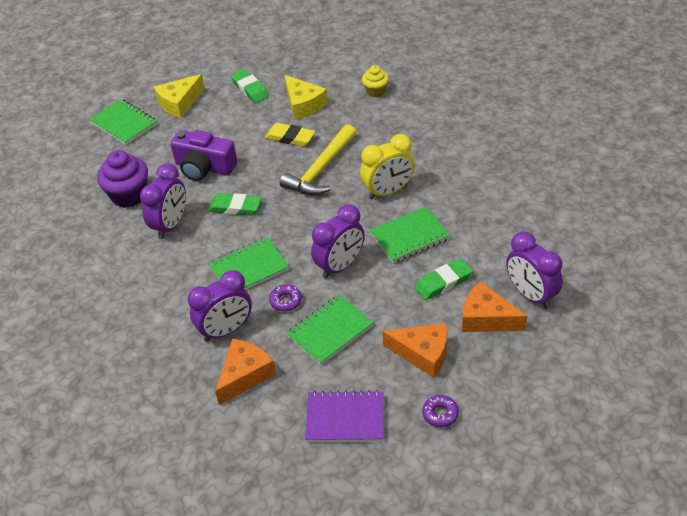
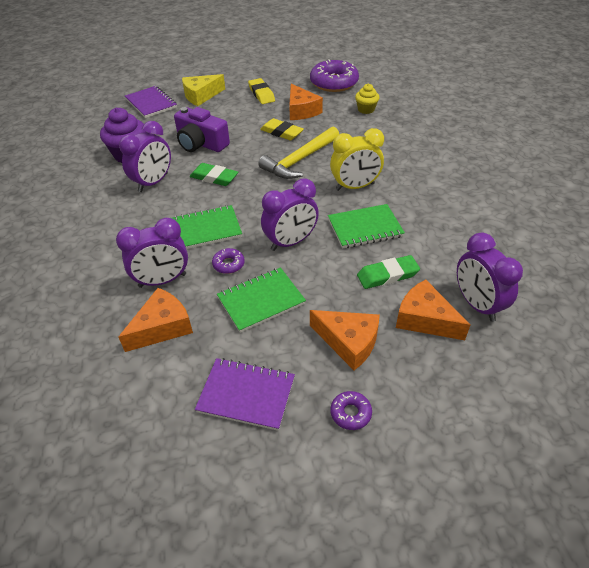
camera: 10 degrees right, 0 degrees up
(124, 123) = (151, 103): green notebook -> purple notebook
(250, 89) = (261, 94): green eraser -> yellow eraser
(303, 104) = (301, 110): yellow cheese -> orange cheese
(329, 59) = (334, 83): none -> purple donut

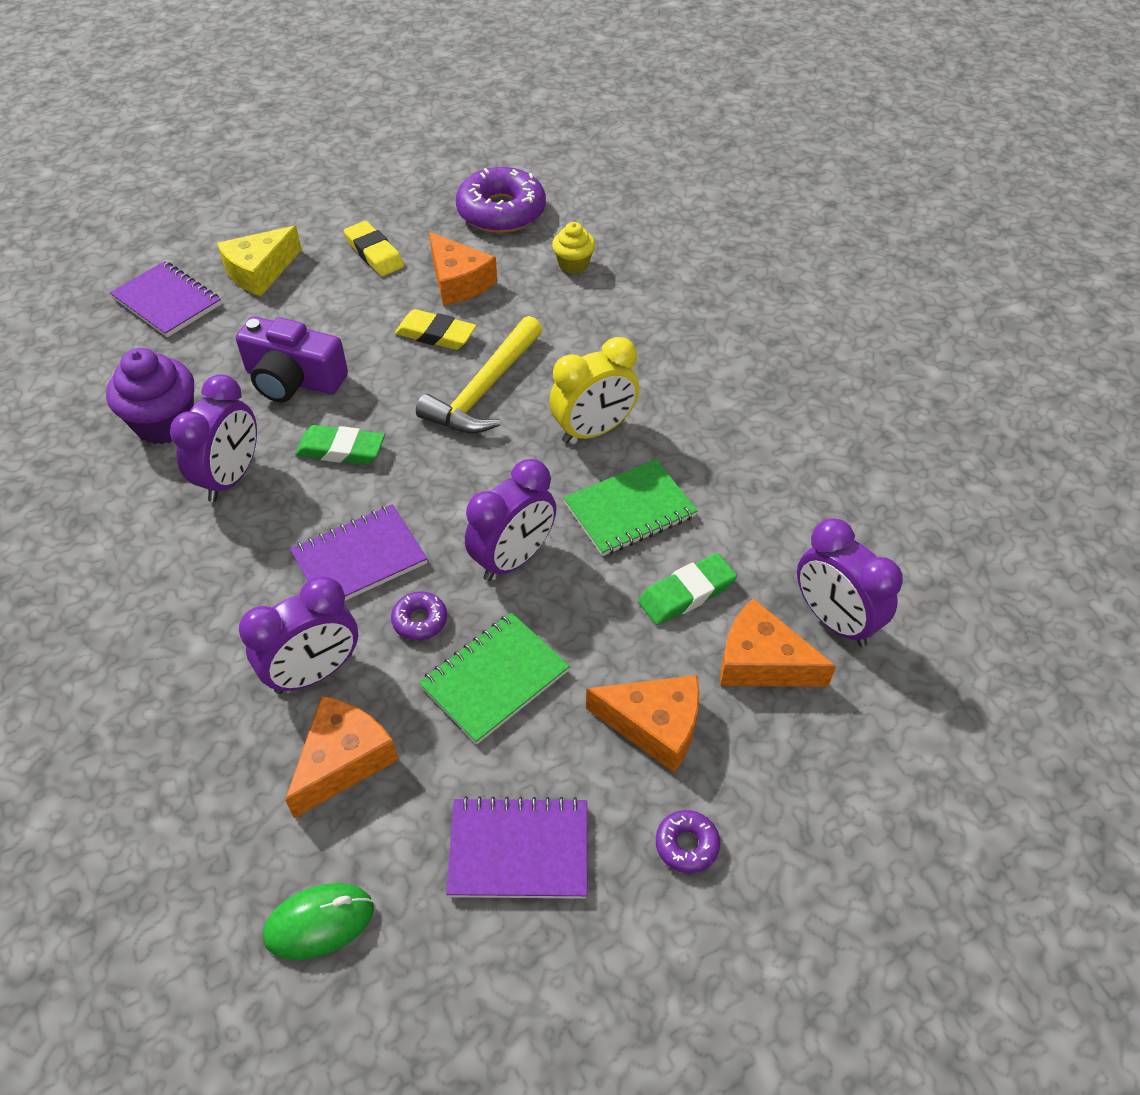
camera: 15 degrees left, 5 degrees up
(118, 410) = (319, 922): none -> green mouse
(206, 229) = (359, 559): green notebook -> purple notebook

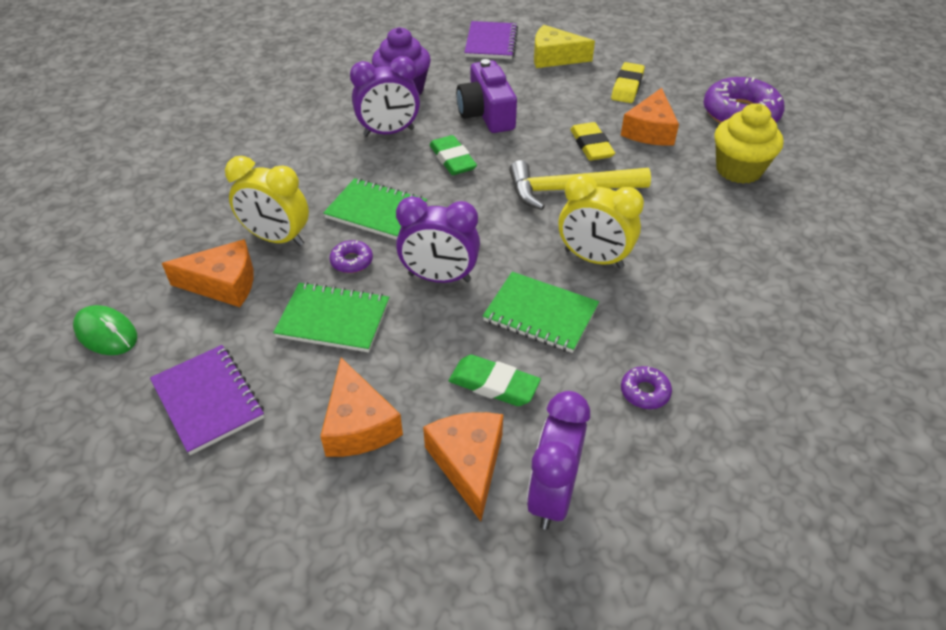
camera: 55 degrees right, 5 degrees down
(314, 673) = (277, 238): purple clock -> yellow clock
(359, 559) = (376, 211): purple notebook -> green notebook
(573, 264) = (738, 170): yellow cupcake -> yellow cupcake, size x1.70
(687, 845) = (268, 495): purple donut -> purple donut (644, 392)

